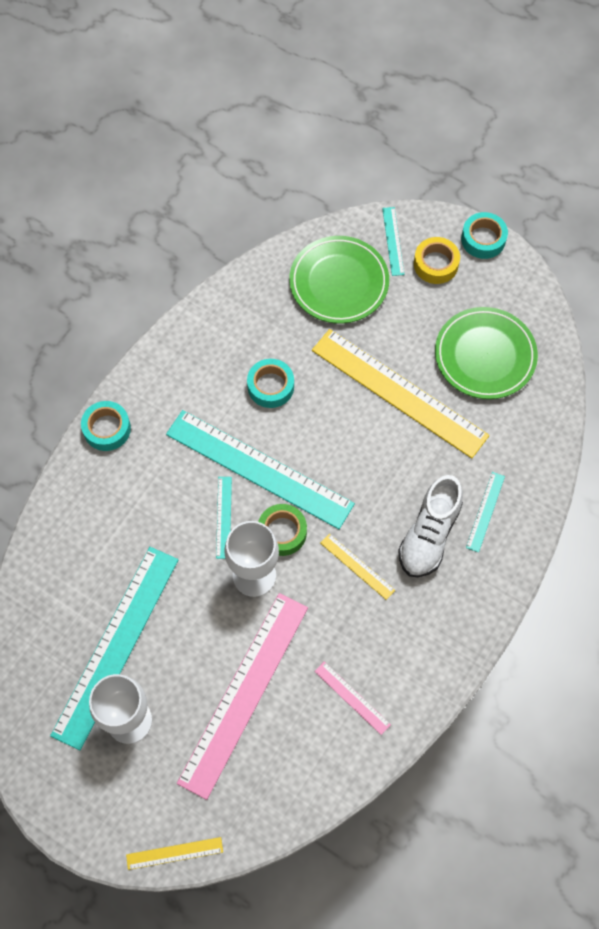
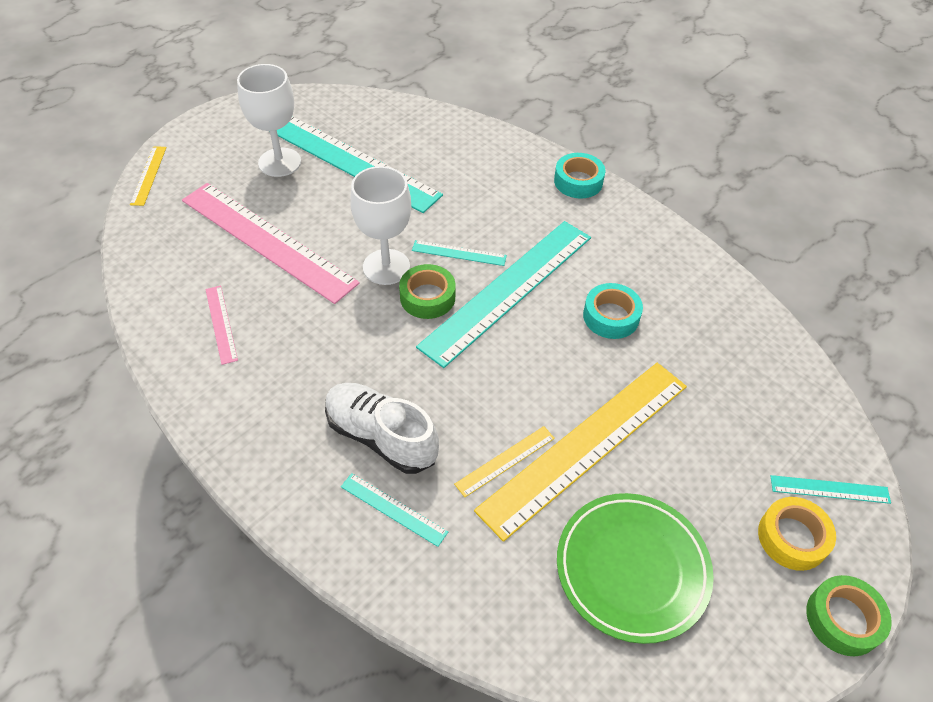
camera: 100 degrees right, 15 degrees down
(339, 283) = (757, 411): green plate -> none
(352, 697) = (221, 324): pink ruler -> pink ruler turned 75 degrees counterclockwise
(357, 566) = (366, 356): yellow ruler -> yellow ruler (505, 461)
(483, 239) = (843, 619): turquoise tape -> green tape

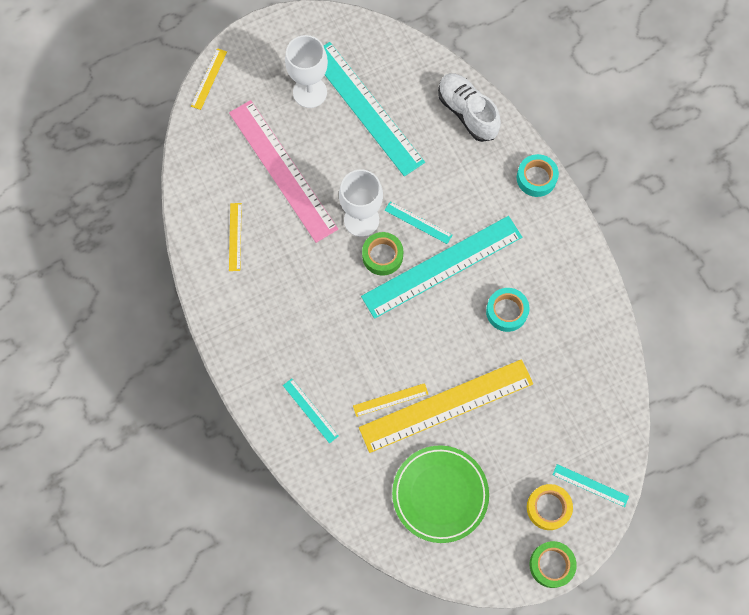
camera: 20 degrees right, 20 degrees up
(221, 324) = (235, 236): pink ruler -> yellow ruler
(381, 437) = (317, 358): white shoe -> white shoe (467, 113)

